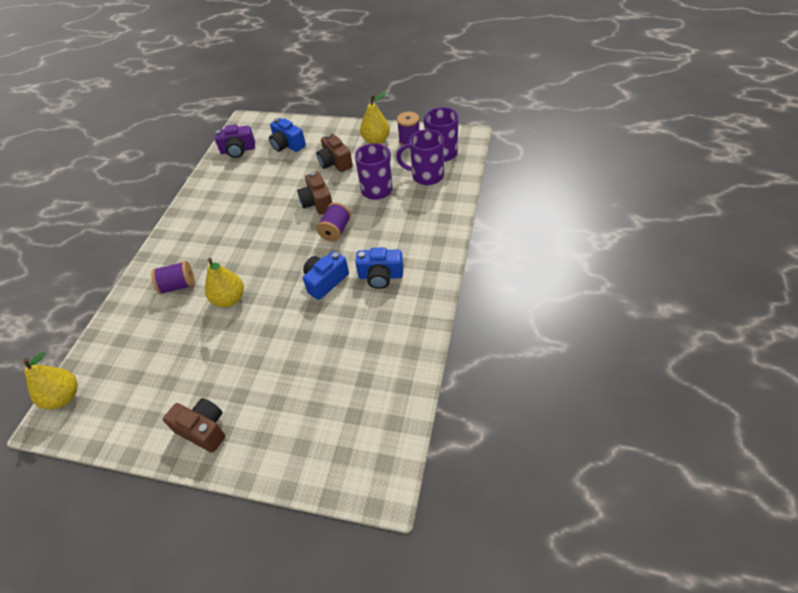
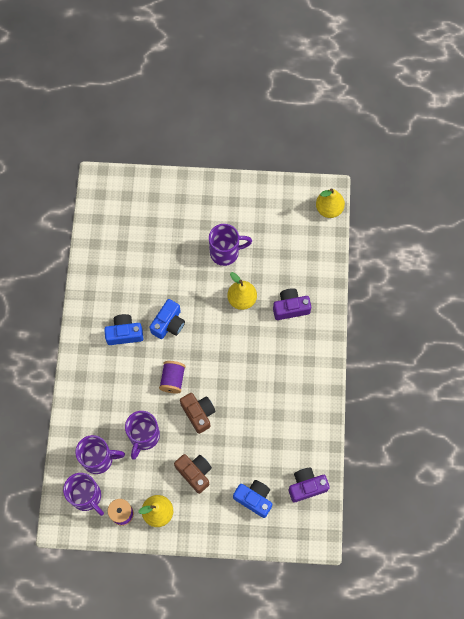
camera: 165 degrees right, 20 degrees up
(178, 286) = (290, 308): purple spool -> purple camera
(203, 429) = (220, 200): brown camera -> none
(226, 355) = (225, 252): none -> purple mug

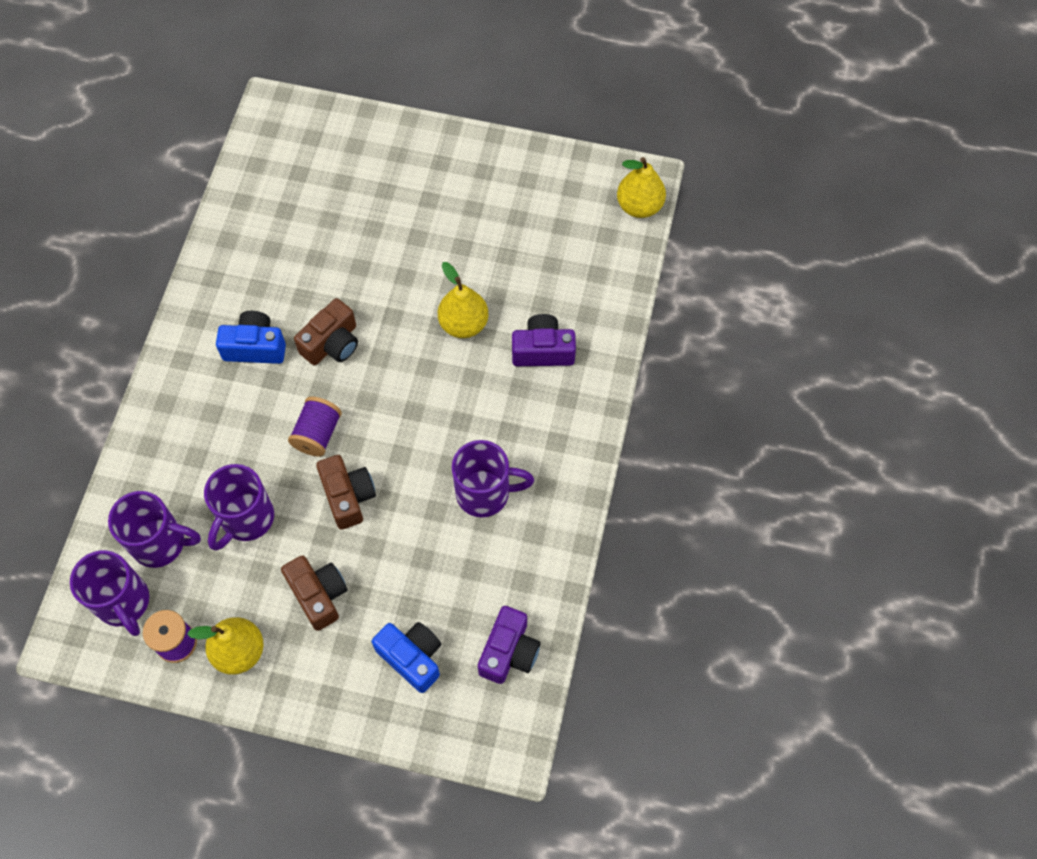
camera: 10 degrees right, 5 degrees down
(168, 324) = (332, 343): blue camera -> brown camera
(225, 252) = (453, 247): purple mug -> purple mug (485, 493)
(306, 486) = (509, 652): purple camera -> purple camera turned 120 degrees clockwise

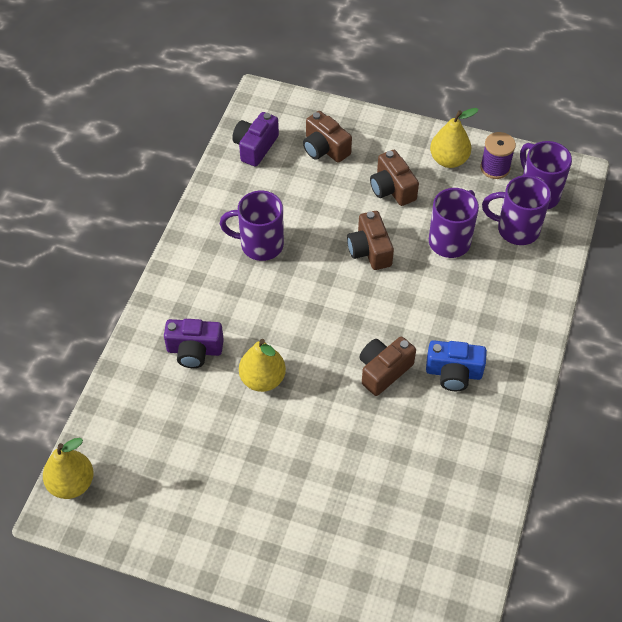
camera: 175 degrees left, 10 degrees down
(317, 434) = (395, 297): purple spool -> none
(412, 657) = (324, 148): blue camera -> brown camera

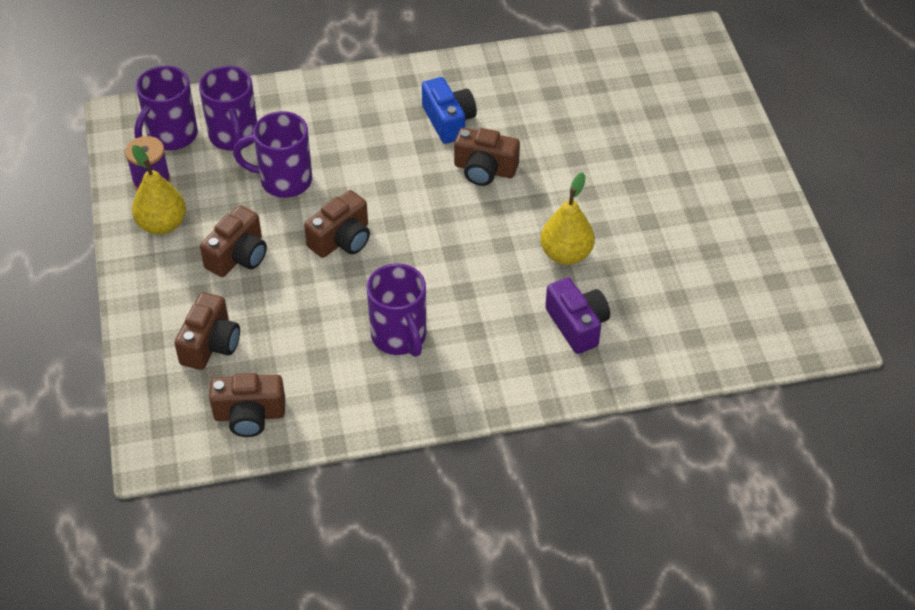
camera: 120 degrees left, 5 degrees down
(72, 483) = (797, 344): yellow pear -> none
(255, 147) = (249, 415): purple camera -> brown camera

